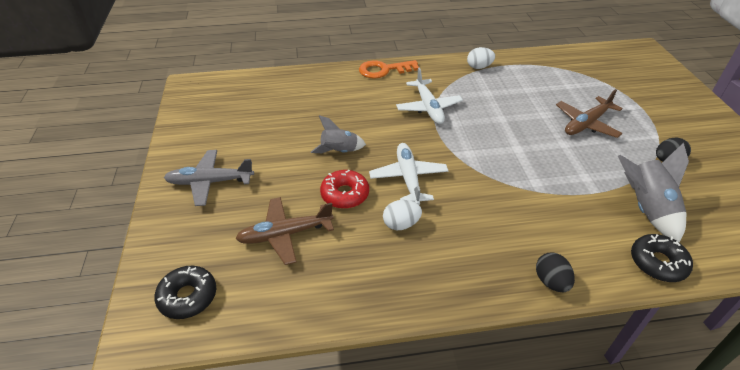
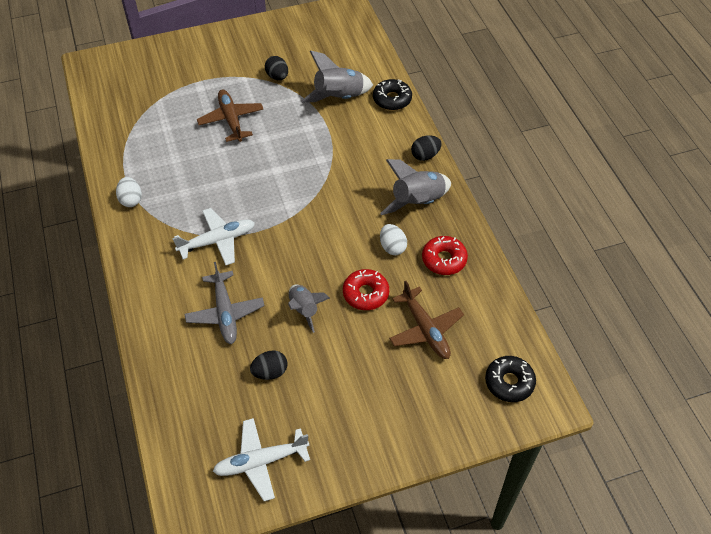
camera: 100 degrees left, 10 degrees up
(210, 182) = (374, 416): grey plane -> grey plane (225, 312)
(283, 127) = (270, 372): none -> black egg
(374, 269) = (444, 259): none -> red donut
(384, 70) = (141, 291): orange key -> none
(408, 178) = (334, 247): white plane -> white plane (261, 461)
(467, 259) = (418, 202): none -> grey rocket
(586, 123) = (231, 120): brown plane -> brown plane turned 150 degrees counterclockwise

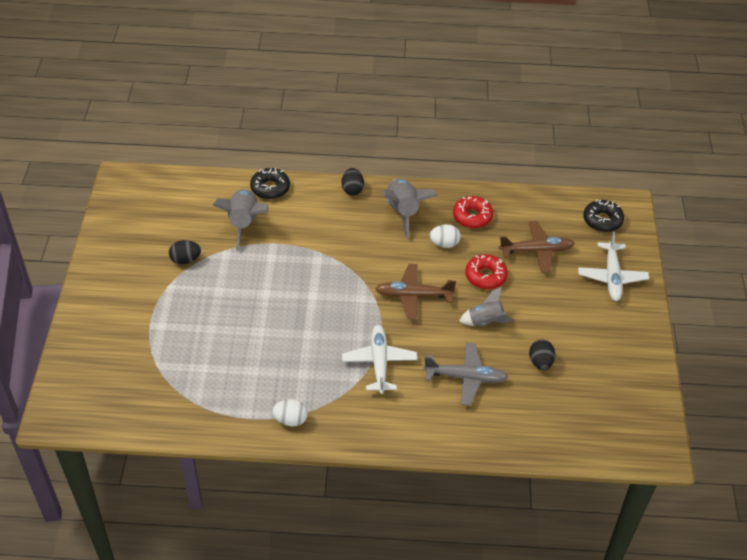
camera: 70 degrees left, 5 degrees down
(231, 120) = (225, 312): brown plane -> brown plane (413, 296)
(261, 461) = (623, 391): white plane -> white plane (612, 276)

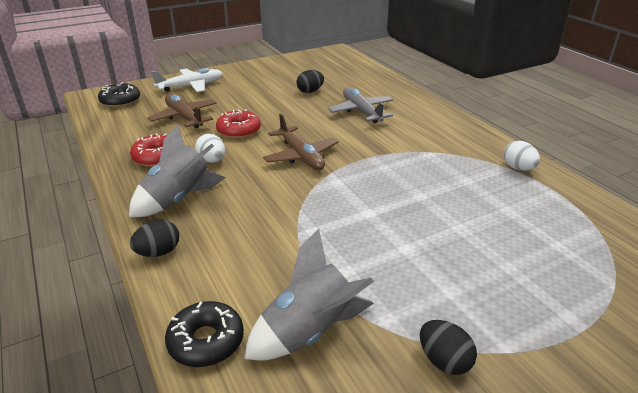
camera: 120 degrees left, 15 degrees down
(379, 363) = (398, 148): white plane -> none
(485, 321) = (293, 118): grey rocket -> none

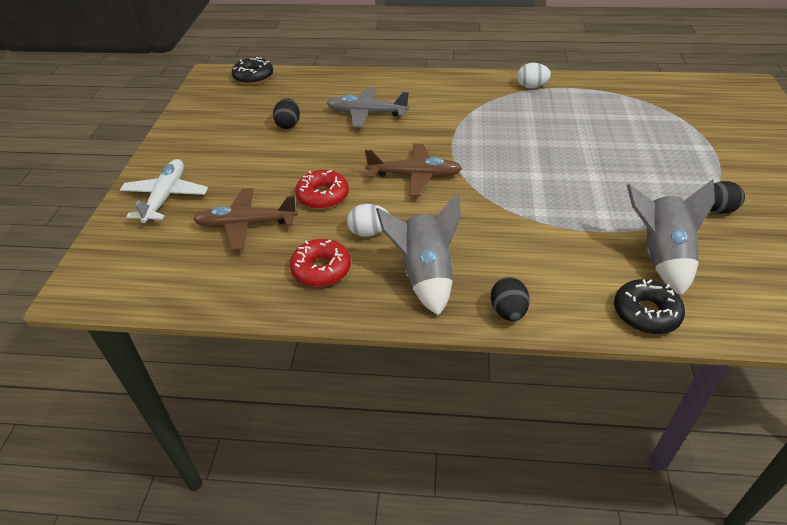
camera: 55 degrees left, 10 degrees up
(120, 101) = (131, 265): black donut -> black donut (253, 77)

